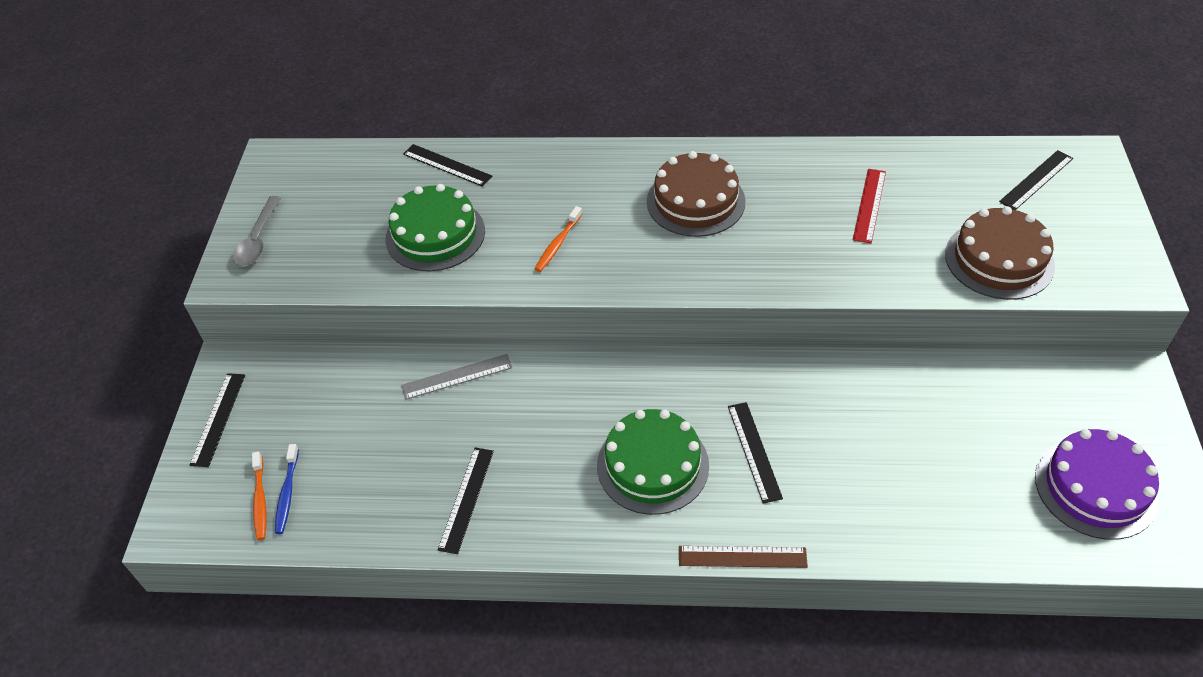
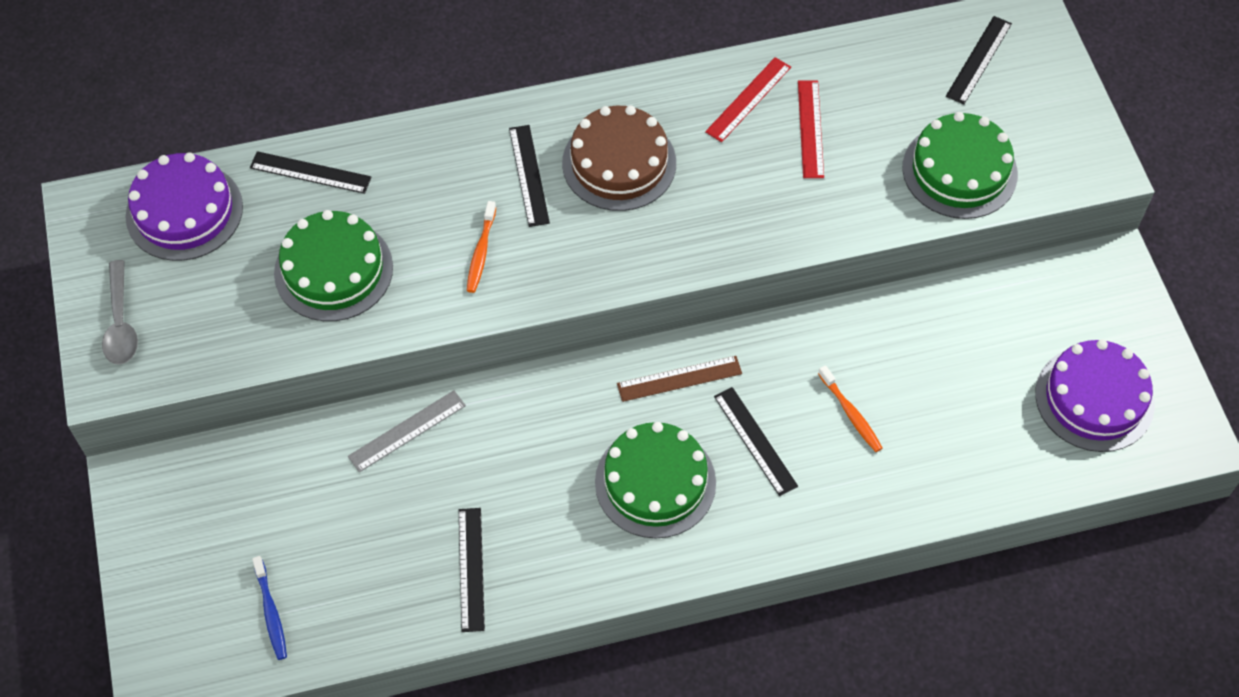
camera: 20 degrees left, 10 degrees up
(218, 419) = (151, 547): black ruler -> black ruler (529, 175)
(260, 500) = (244, 628): orange toothbrush -> orange toothbrush (851, 413)
(341, 174) = (184, 211): none -> purple cake
(742, 557) = (774, 558): brown ruler -> brown ruler (679, 379)
(821, 175) = (748, 99): none -> red ruler
(999, 260) = (959, 171): brown cake -> green cake

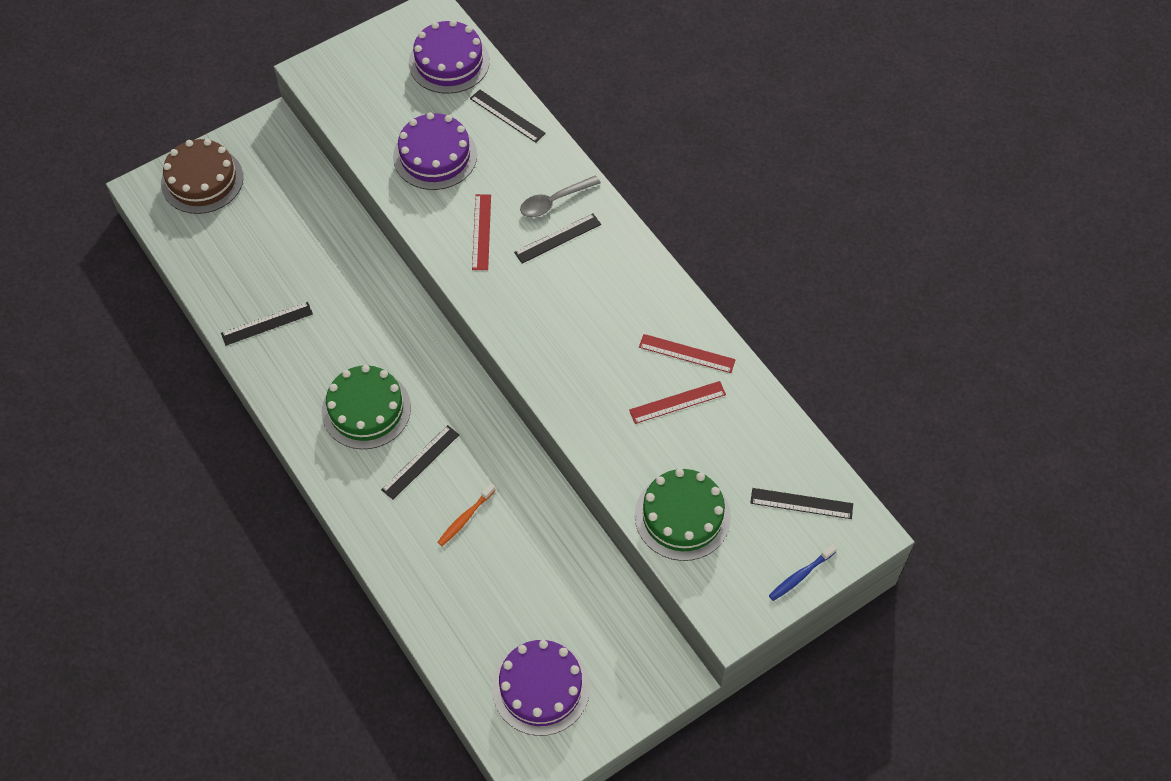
camera: 70 degrees right, 0 degrees up
(121, 323) = (353, 62): grey spoon -> grey spoon (554, 201)
(271, 612) = (204, 228): blue toothbrush -> blue toothbrush (800, 575)
(310, 172) = (507, 116): black ruler -> black ruler turned 45 degrees counterclockwise
(333, 270) = (435, 156): green cake -> purple cake
(407, 431) = (356, 253): grey ruler -> none
(481, 252) = (482, 232): orange toothbrush -> red ruler
(619, 163) = (591, 289): brown cake -> brown cake (202, 180)
(679, 379) = (454, 399): brown ruler -> none

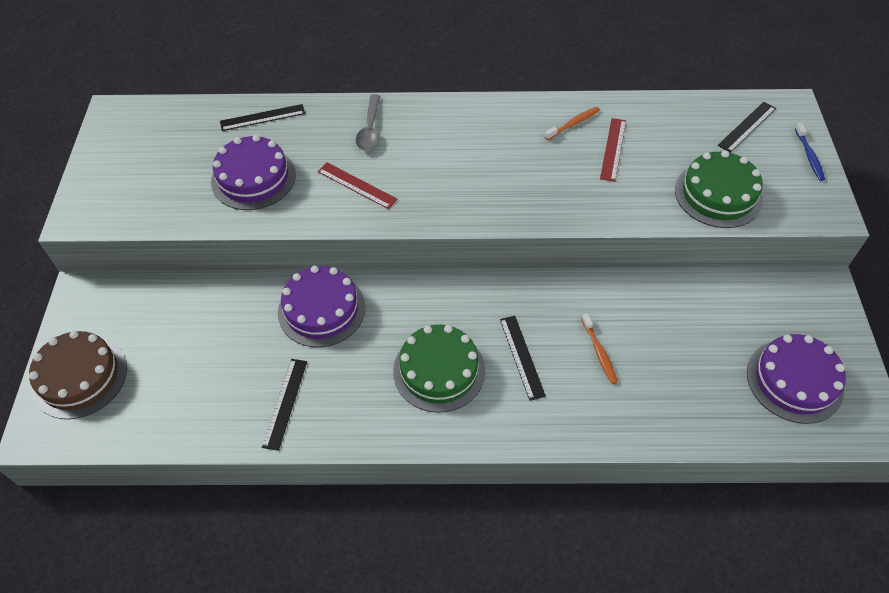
camera: 55 degrees left, 5 degrees down
(449, 62) = (172, 126): purple cake -> purple cake (321, 309)
(558, 238) = (406, 144): black ruler -> none
(687, 353) = (573, 124): red ruler -> orange toothbrush

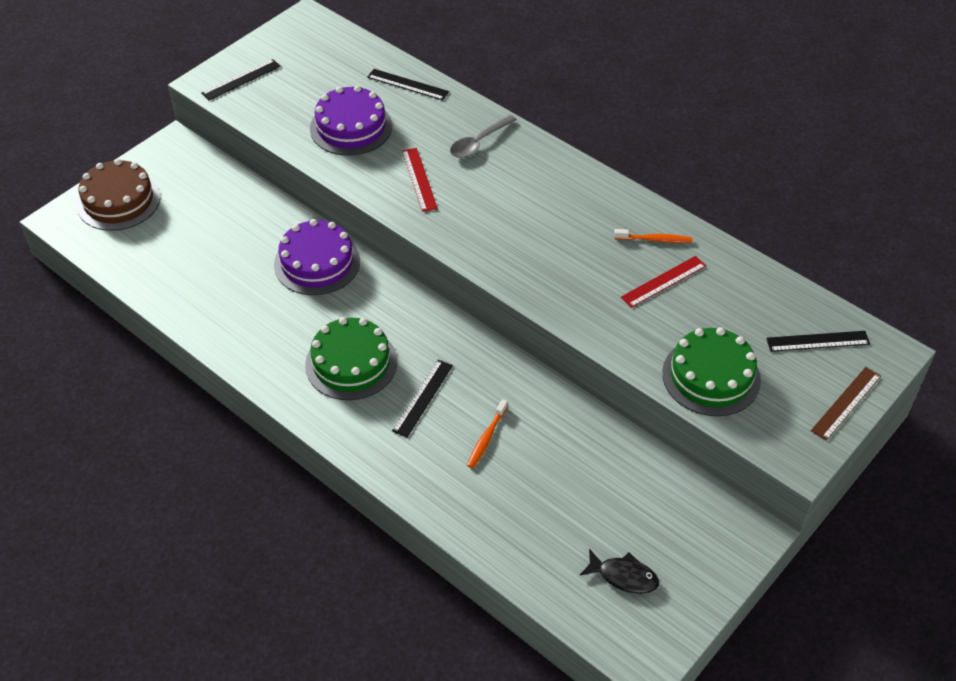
camera: 40 degrees right, 5 degrees down
(285, 403) = (224, 309): black ruler -> black ruler (241, 80)
(794, 380) = (623, 576): purple cake -> black fish
(809, 156) = (846, 403): blue toothbrush -> brown ruler

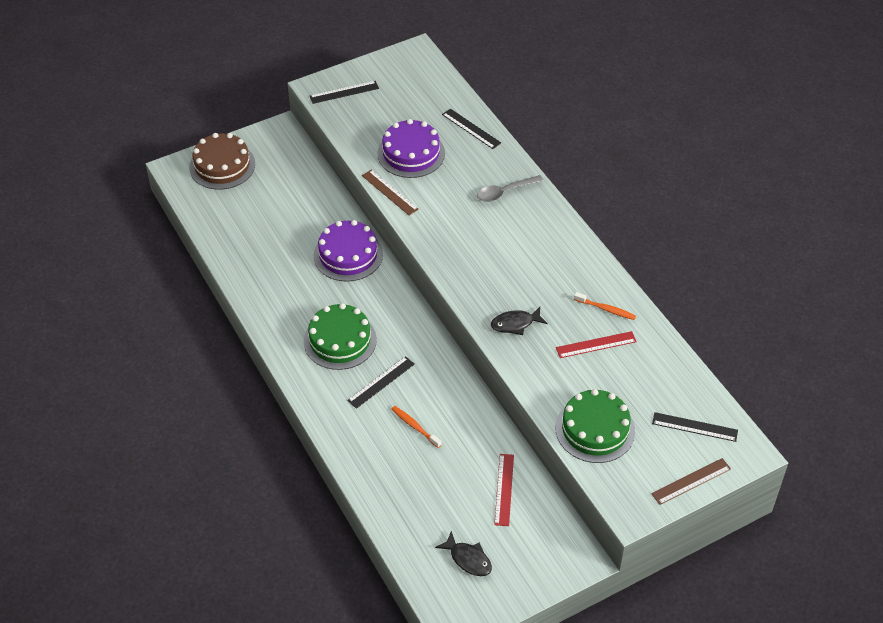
camera: 20 degrees right, 0 degrees up
(346, 176) = (389, 192): none -> brown ruler
(419, 179) = (444, 210): red ruler -> red ruler (504, 489)
(486, 438) = (415, 426): orange toothbrush -> orange toothbrush turned 90 degrees clockwise
(562, 283) = (515, 324): none -> black fish

